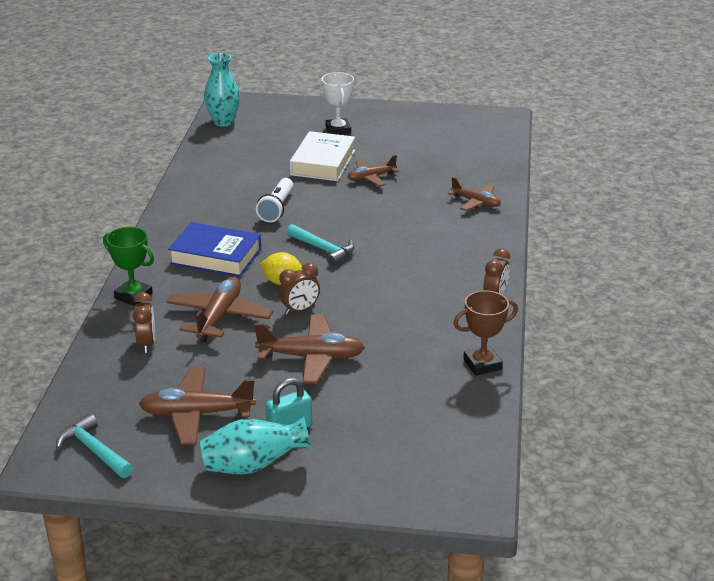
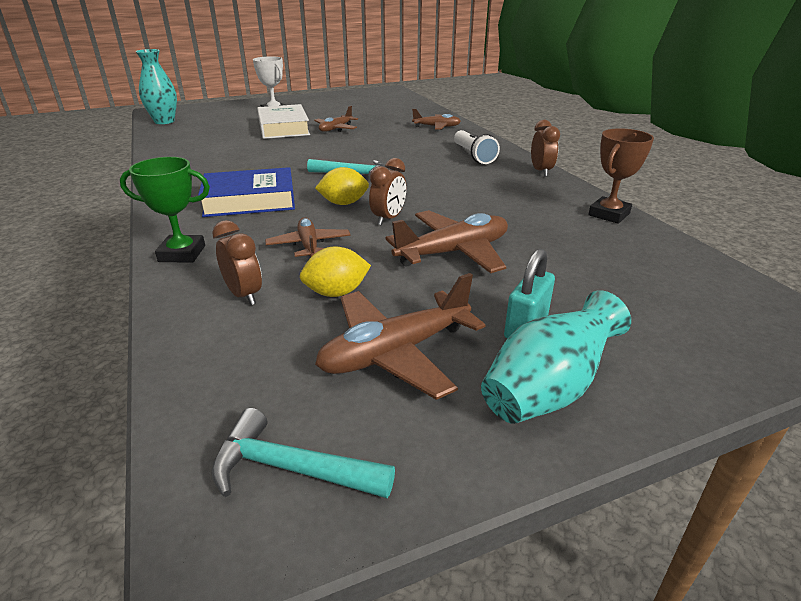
camera: 30 degrees left, 0 degrees up
(202, 362) = (336, 292): none -> yellow lemon
(219, 317) = (309, 246): brown plane -> brown plane, size x0.62
(277, 208) = (275, 158): white flashlight -> white flashlight (473, 156)

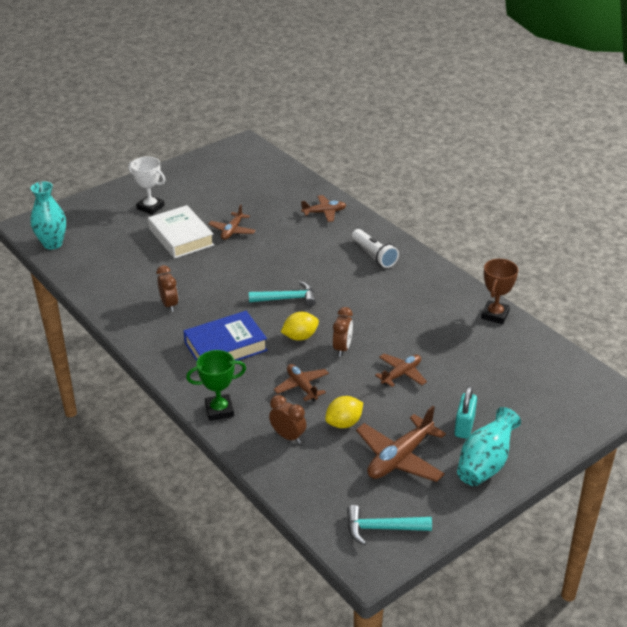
camera: 15 degrees left, 5 degrees up
(453, 252) = (401, 374): brown plane -> brown plane, size x0.62
(541, 171) = (435, 269): brown clock -> brown clock (169, 305)

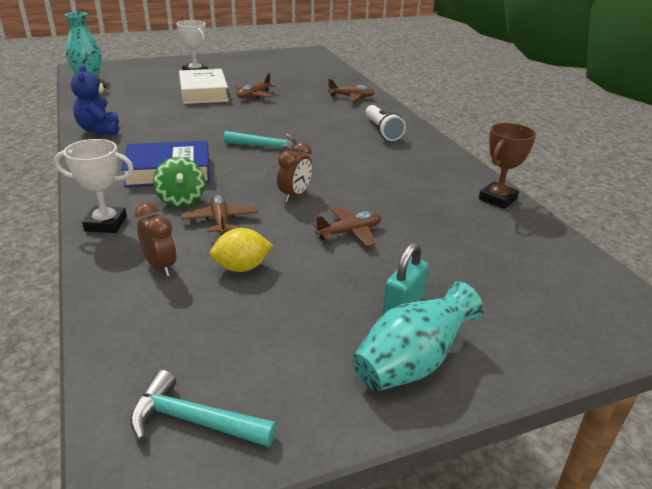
camera: 15 degrees right, 5 degrees down
(126, 312) = (99, 130): none -> blue teddy bear
(169, 305) = (145, 132): brown clock -> none
(219, 410) = (106, 224): green trophy -> white trophy
(258, 373) = (181, 199): none -> green spinning top
(300, 337) = (255, 178): yellow lemon -> none
(400, 458) = (288, 325): brown plane -> none

